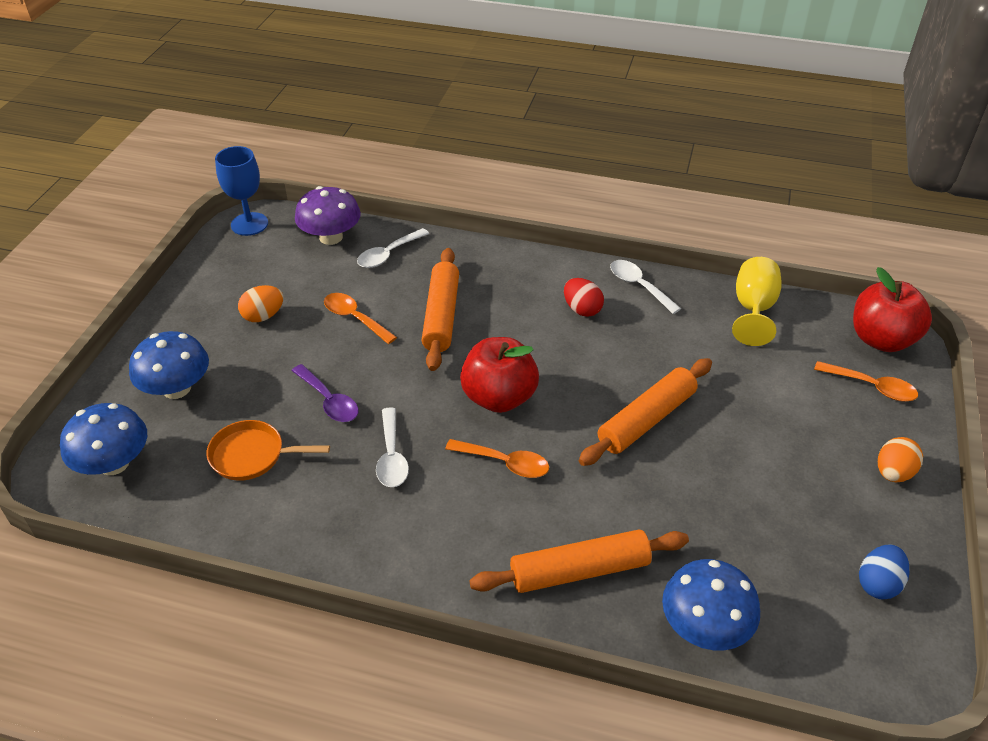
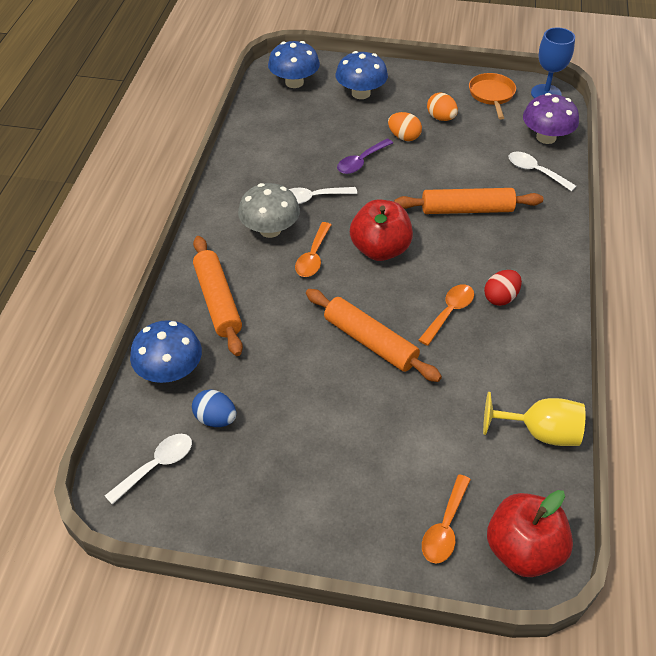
camera: 85 degrees right, 5 degrees up
(252, 455) = (307, 135): orange pan -> orange pan (491, 95)
(354, 318) = (451, 163): orange spoon -> orange spoon (449, 312)
(447, 507) = (270, 230): none -> grey mushroom
(638, 286) = (547, 339): white spoon -> white spoon (157, 466)
(878, 583) = (206, 492): blue egg -> blue egg (216, 419)
(893, 473) = (329, 526): orange egg -> orange egg (404, 137)

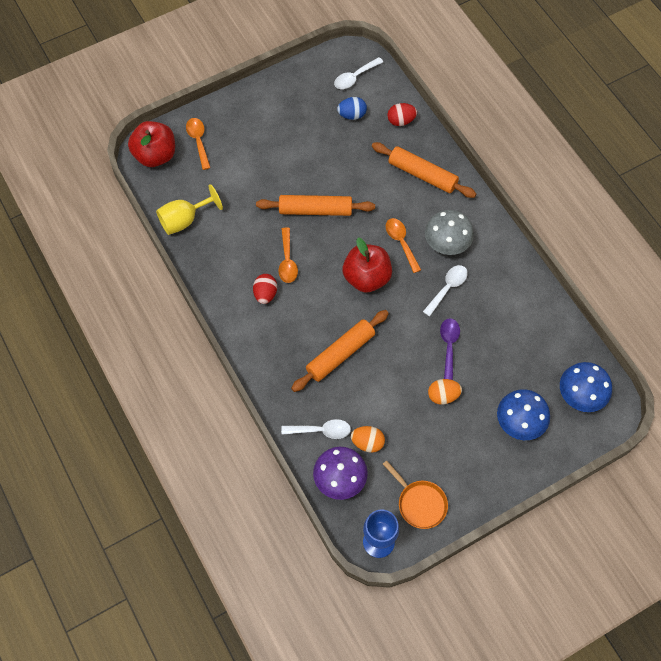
camera: 140 degrees right, 15 degrees up
(157, 466) = (355, 77): white spoon -> white spoon turned 45 degrees clockwise
(170, 371) = (401, 121): blue mushroom -> red egg
(441, 118) = (435, 440): orange egg -> orange egg (367, 443)

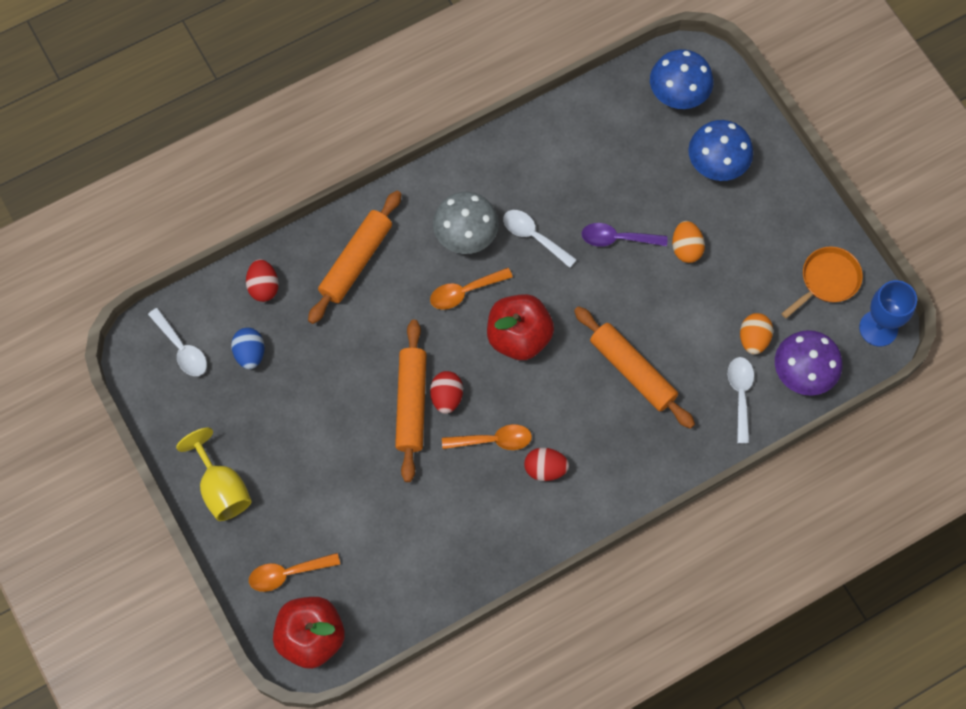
camera: 90 degrees left, 5 degrees up
(184, 220) = (425, 586): yellow goblet -> yellow goblet (221, 488)
(320, 231) = (446, 397): none -> red egg

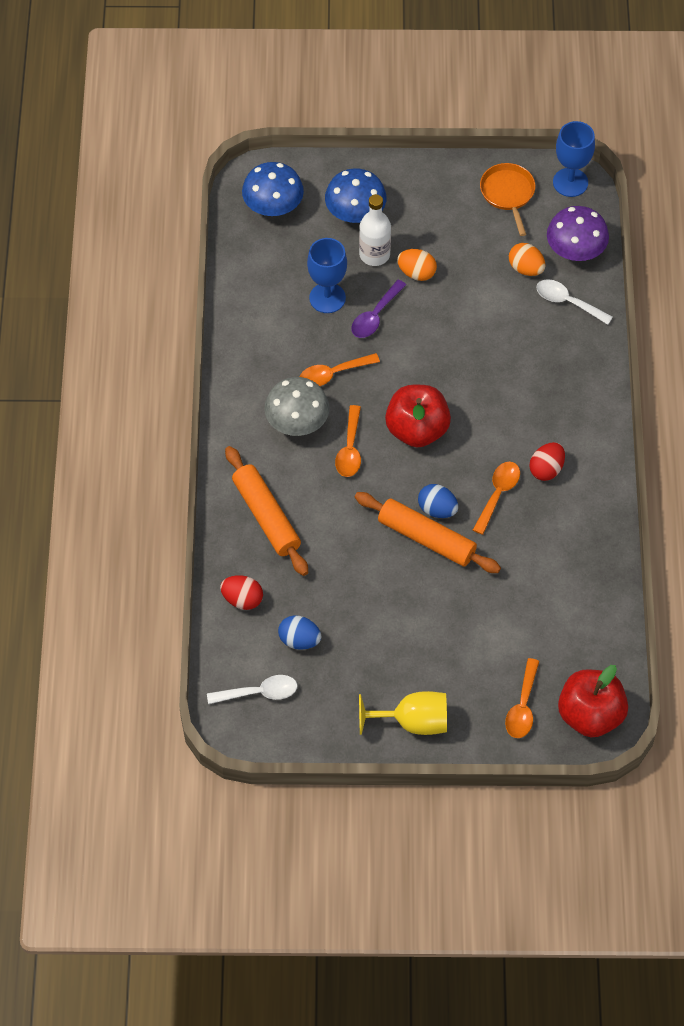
camera: 60 degrees left, 10 degrees down
(446, 397) = (437, 509): red egg -> blue egg
(533, 236) = (333, 374): white spoon -> orange spoon
(610, 189) = (327, 298): none -> blue goblet
(632, 371) = (500, 365): orange rolling pin -> none
(683, 203) = (374, 254): none -> white bottle

